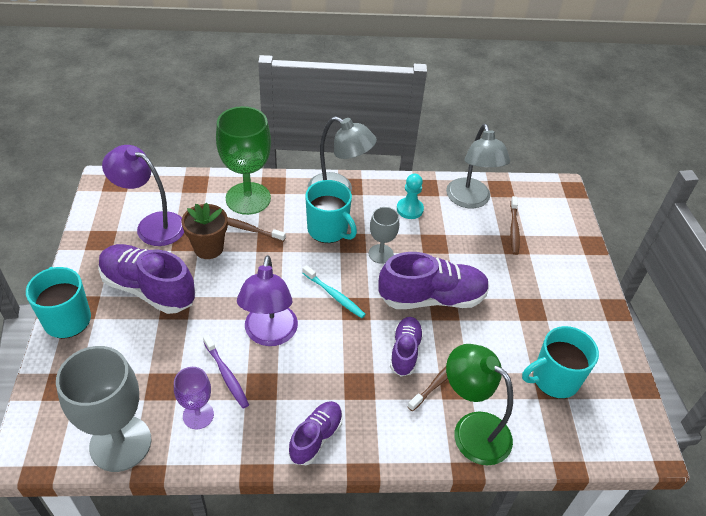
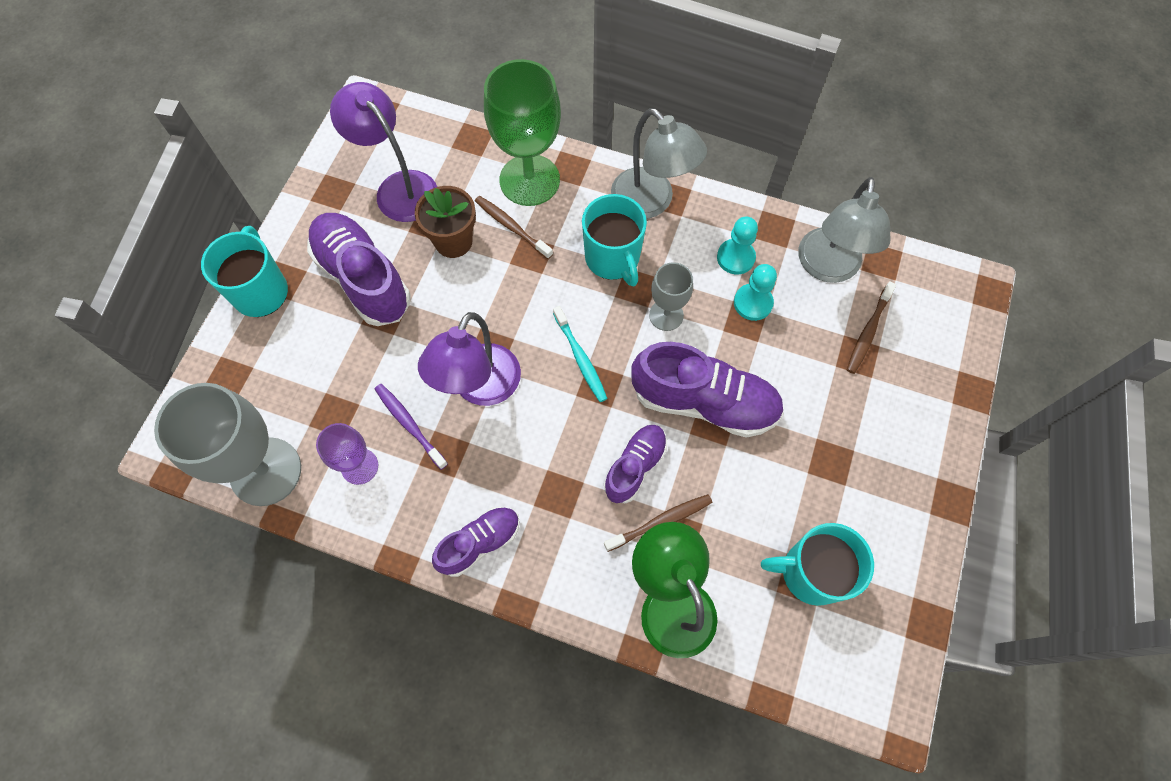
camera: 25 degrees right, 20 degrees up
(226, 375) = (409, 425): purple toothbrush -> purple toothbrush turned 150 degrees clockwise
(434, 232) = (753, 303): none -> turquoise pawn

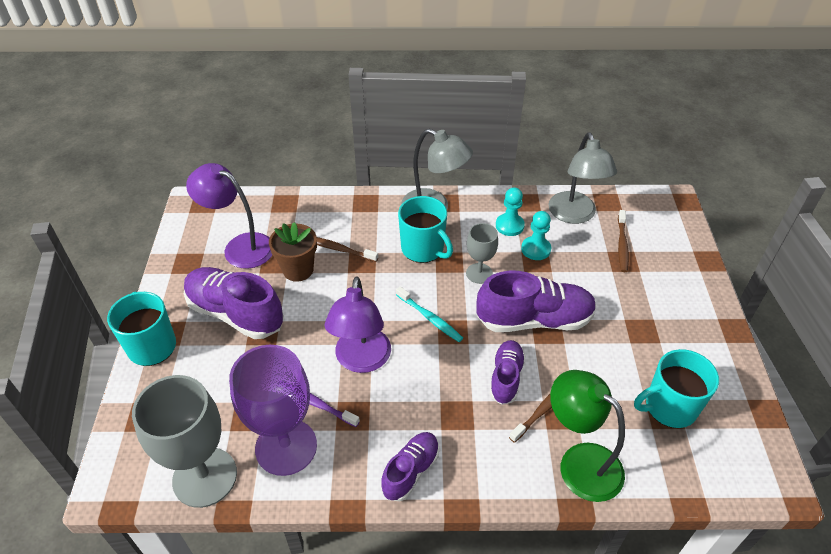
camera: 20 degrees left, 20 degrees down
(359, 466) = (286, 447): purple goblet -> purple goblet, size x1.89
(529, 180) = (339, 217): green goblet -> none

